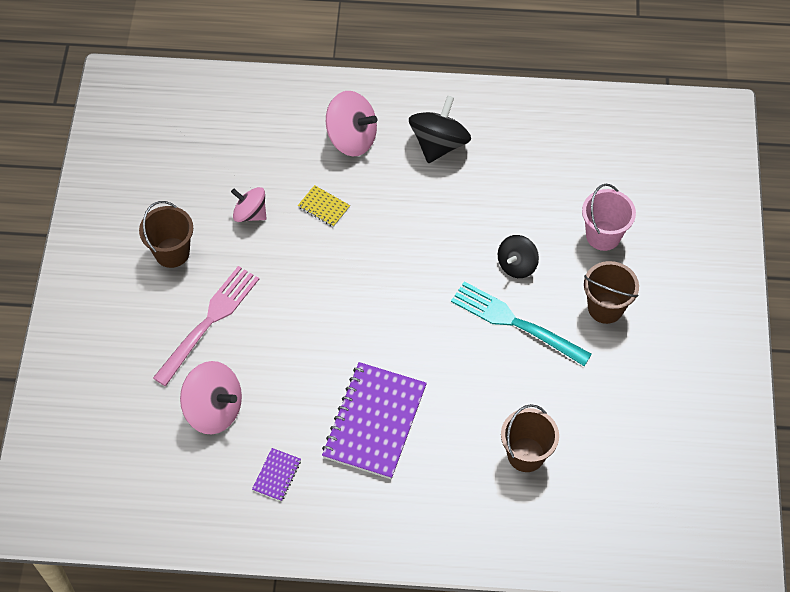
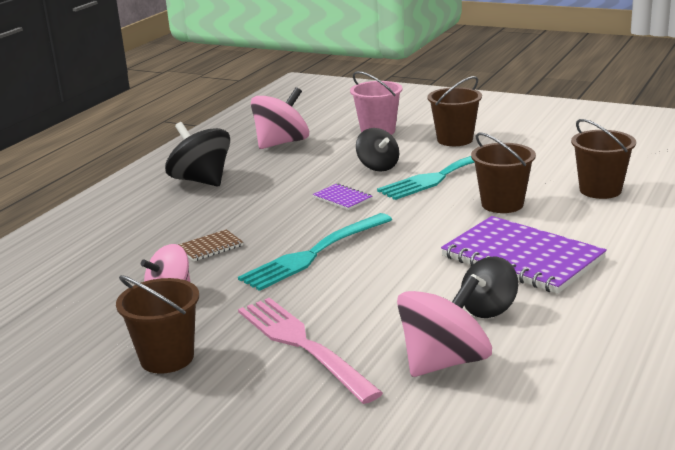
camera: 65 degrees left, 35 degrees down
(277, 475) = (570, 330): purple notebook -> purple notebook (342, 198)
(289, 418) = (488, 309): none -> black spinning top
(323, 207) = (210, 247): yellow notebook -> brown notebook
(336, 279) = (314, 253): none -> turquoise fork
(352, 138) = (140, 220): pink spinning top -> pink spinning top (282, 143)
(469, 384) = (502, 204): none -> brown bucket

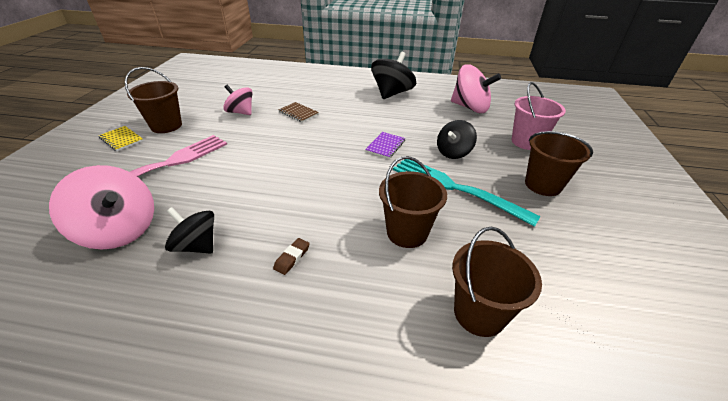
camera: 70 degrees right, 15 degrees up
(188, 397) = (121, 139): none -> yellow notebook
(314, 253) = (293, 149): turquoise fork -> none
(522, 258) = (292, 258): purple notebook -> brown eraser

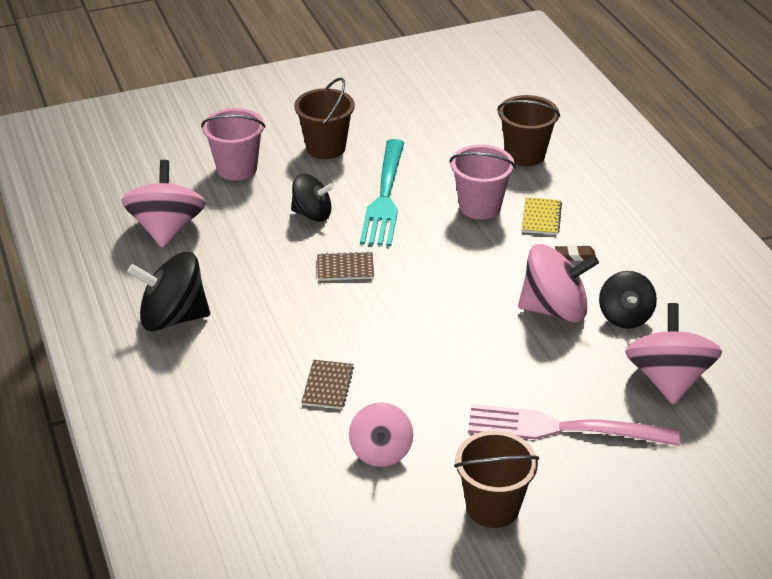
camera: 120 degrees left, 0 degrees up
(121, 139) = (567, 525): yellow notebook -> yellow notebook (541, 217)
(251, 212) = (554, 309): none -> pink spinning top
(385, 146) = (345, 268): purple notebook -> brown notebook
(407, 232) = (480, 207): brown bucket -> pink bucket

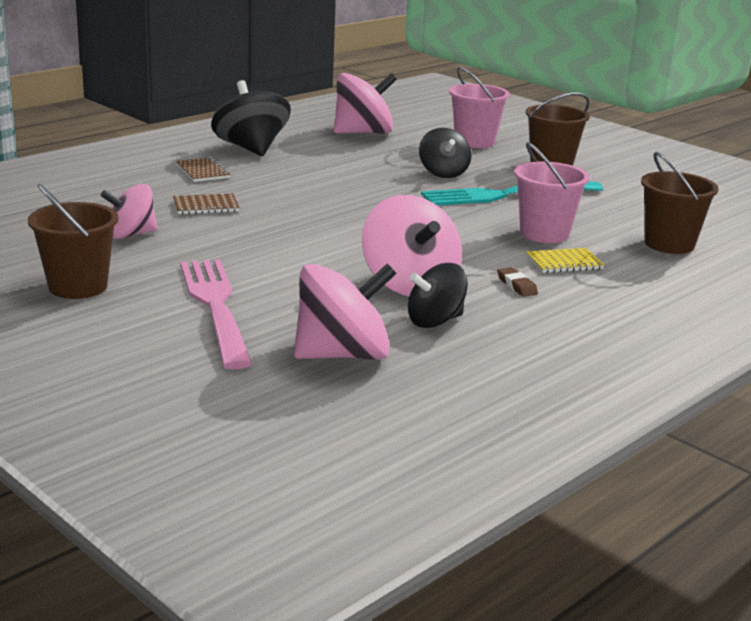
camera: 65 degrees right, 15 degrees down
(345, 268) = (378, 193): brown notebook -> brown notebook (202, 171)

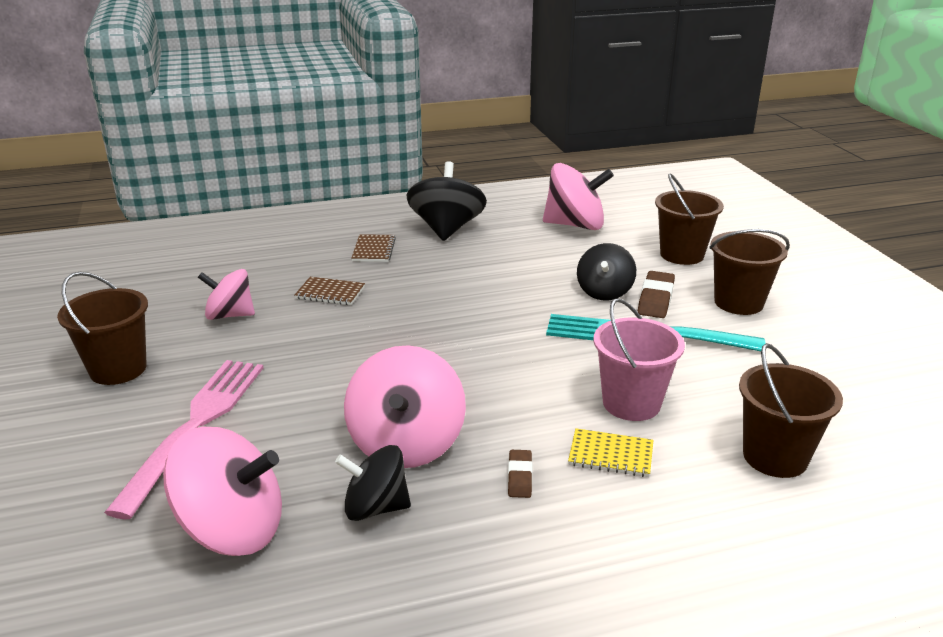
camera: 30 degrees right, 5 degrees up
(474, 142) = (682, 255): pink bucket -> brown bucket
(488, 172) = (655, 299): none -> brown eraser

